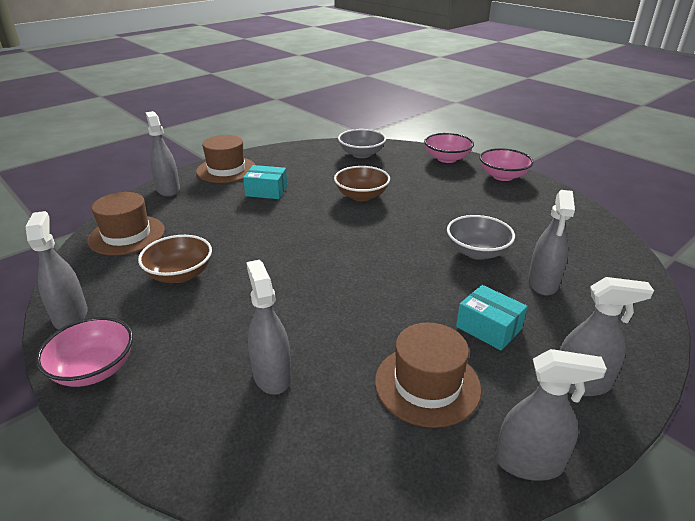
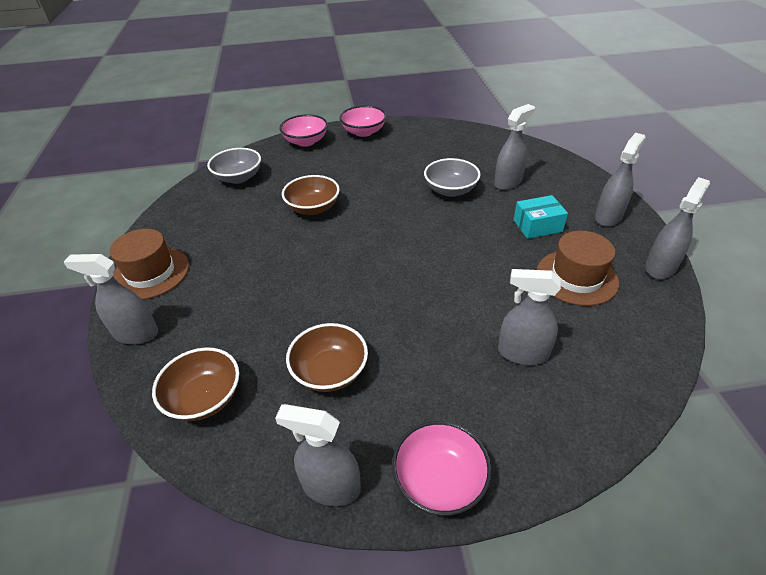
camera: 55 degrees left, 10 degrees up
(127, 235) = (204, 398): brown hat -> brown bowl
(266, 191) = (235, 260): turquoise box -> none
(543, 283) = (508, 182): grey spray bottle -> grey spray bottle turned 90 degrees counterclockwise

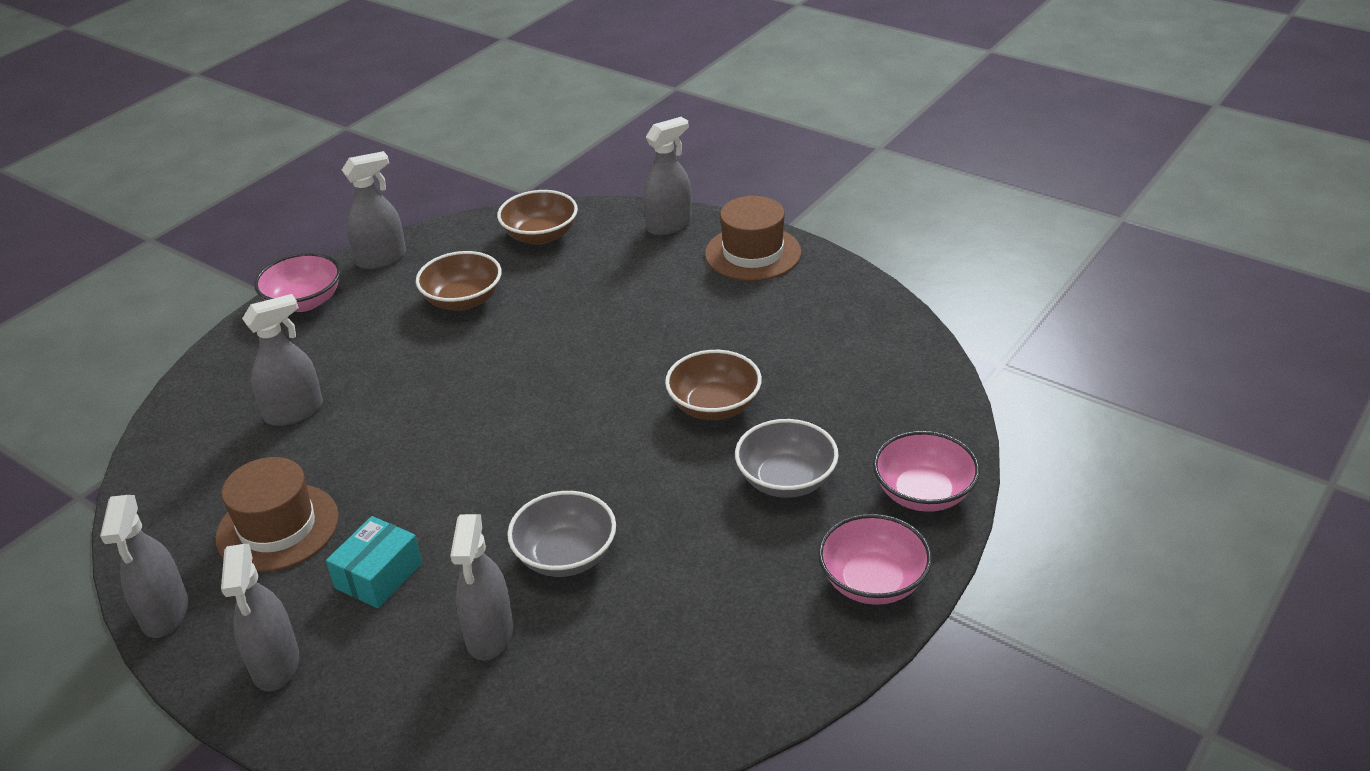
camera: 135 degrees right, 5 degrees down
(238, 177) = (887, 378): grey bowl -> grey bowl (786, 480)

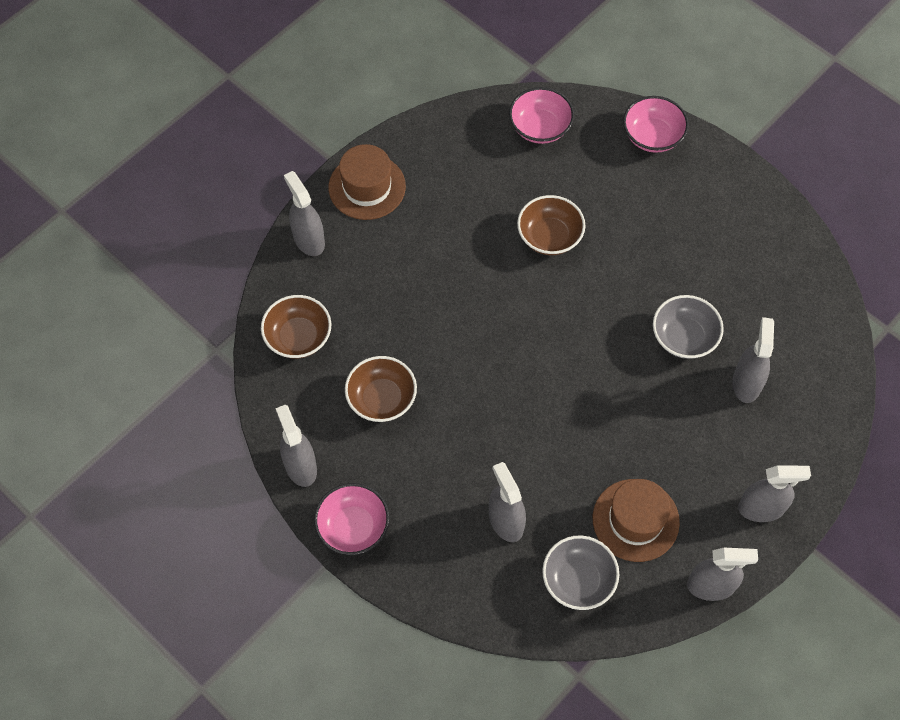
camera: 85 degrees left, 25 degrees up
(378, 575) = (689, 450): turquoise box -> none
(489, 634) = (746, 383): grey spray bottle -> grey spray bottle turned 90 degrees counterclockwise
(786, 480) = (630, 206): grey bowl -> grey bowl (578, 580)
(873, 582) = (723, 177): pink bowl -> pink bowl (540, 127)

